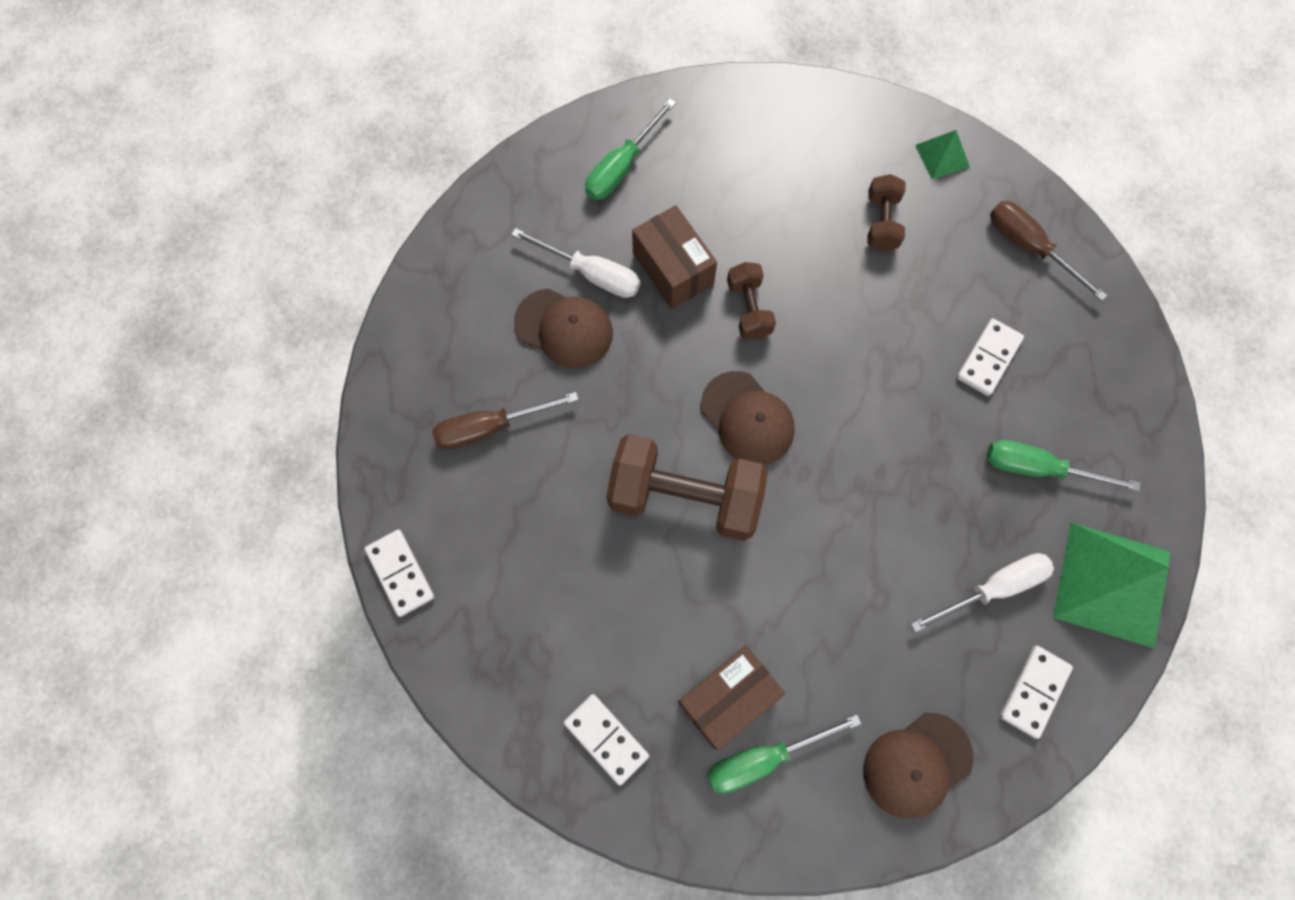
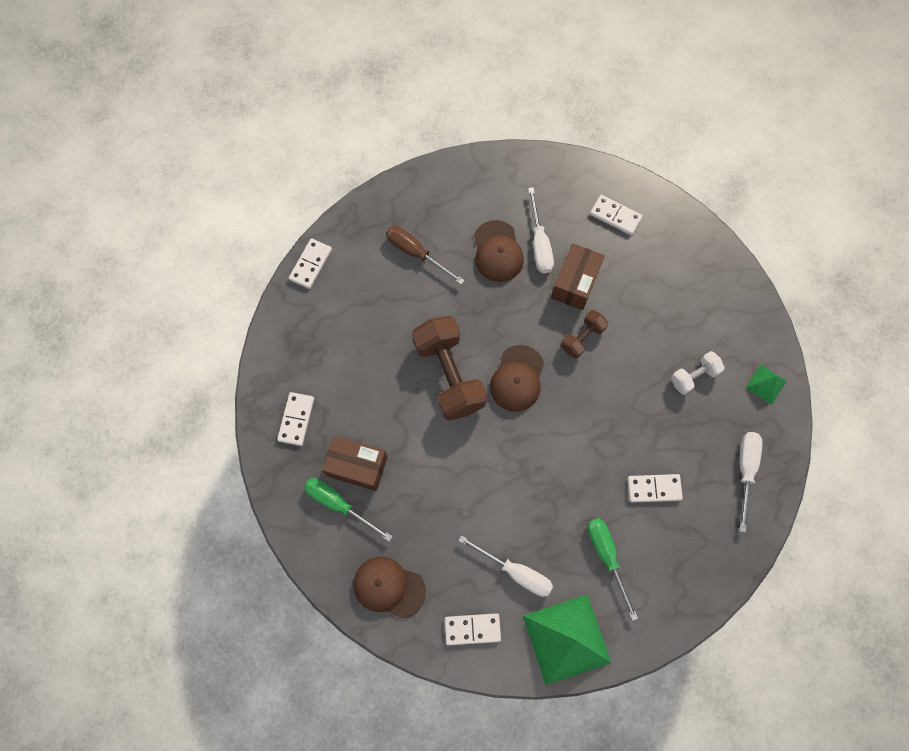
camera: 55 degrees right, 0 degrees up
(621, 167) = (615, 216): green screwdriver -> white domino
(881, 222) = (693, 376): brown dumbbell -> white dumbbell
(1029, 247) = (745, 470): brown screwdriver -> white screwdriver

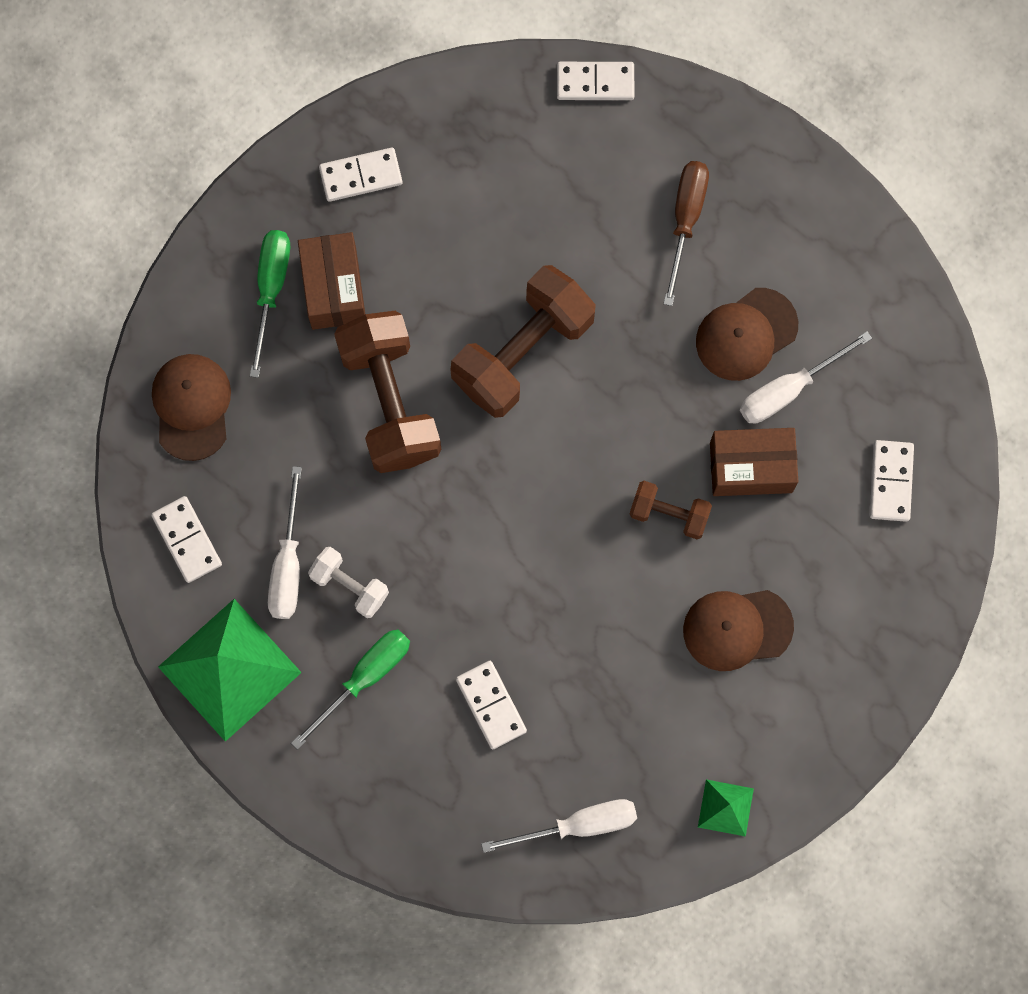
camera: 65 degrees right, 5 degrees up
(443, 465) = (389, 401): none -> brown dumbbell
(517, 378) = (562, 448): brown cap -> brown cap (737, 629)
(693, 376) = (687, 697): white dumbbell -> white dumbbell (350, 585)

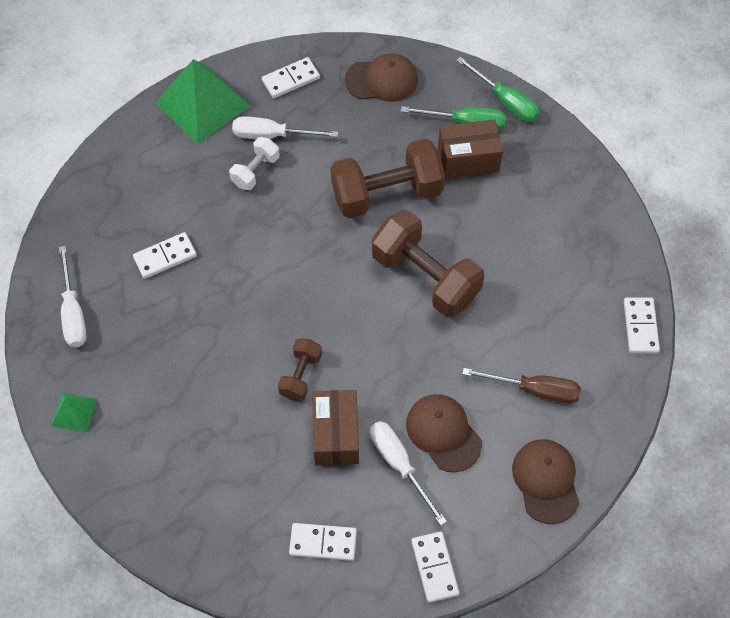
camera: 90 degrees right, 15 degrees down
(360, 176) = (552, 174): white domino -> white domino (435, 567)
(364, 678) = (191, 180): green screwdriver -> green screwdriver (505, 101)
(737, 629) = (209, 422): brown cap -> brown cap (546, 481)

